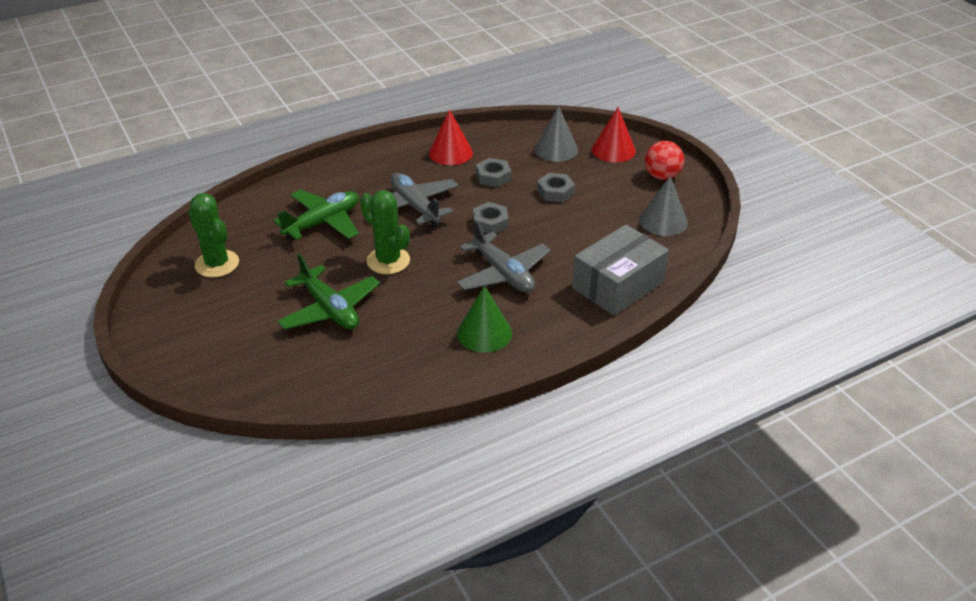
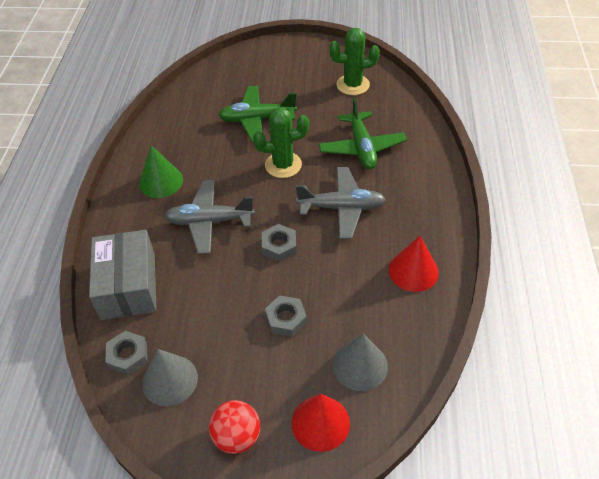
camera: 125 degrees right, 10 degrees up
(493, 177) = (347, 283): grey nut -> grey nut (128, 356)

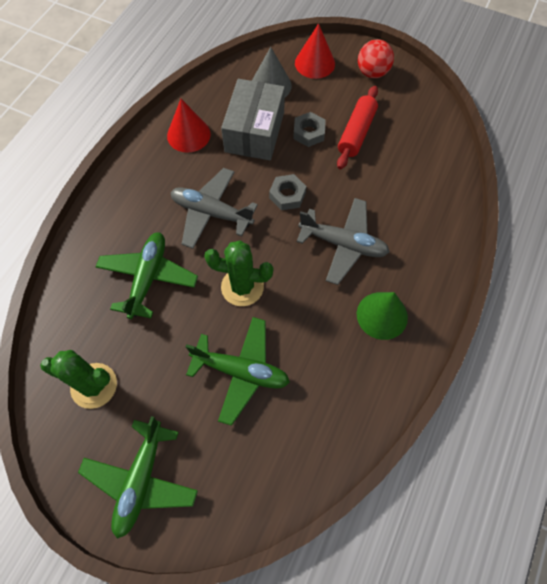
camera: 160 degrees left, 15 degrees up
(128, 286) = (433, 204): grey box -> grey box (254, 132)
(128, 356) = (440, 146): grey nut -> none
(170, 380) = (411, 119): grey cone -> none
(231, 338) = (356, 133): none -> red rolling pin
(292, 59) = (141, 480): none -> green plane

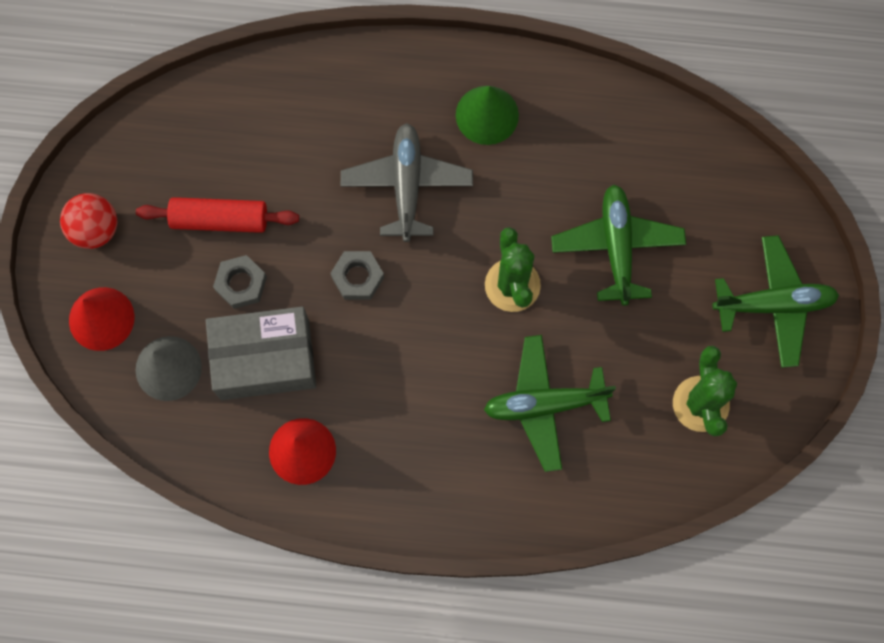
camera: 110 degrees left, 10 degrees up
(211, 213) = (421, 365): grey plane -> none

